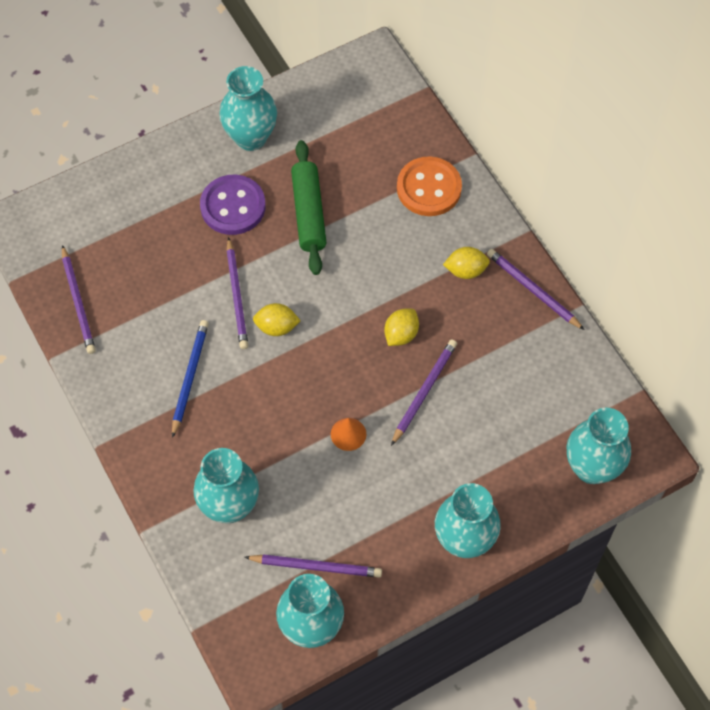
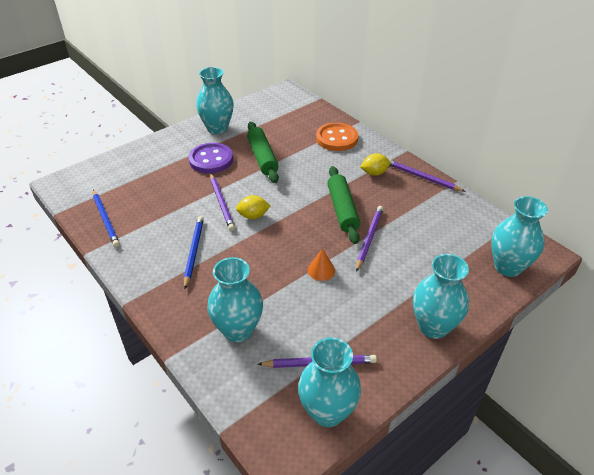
camera: 10 degrees left, 20 degrees down
(78, 302) = (106, 219): purple pencil -> blue pencil
(401, 334) = (342, 209): yellow lemon -> green rolling pin

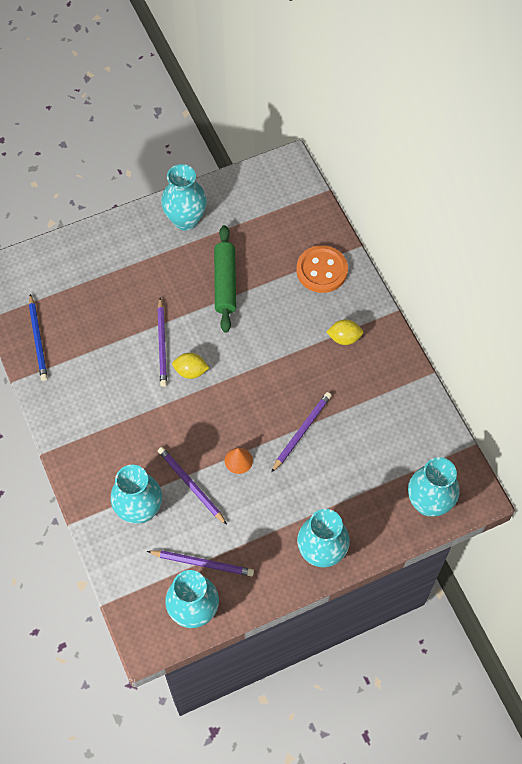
camera: 15 degrees right, 20 degrees up
(193, 252) = (118, 405): blue pencil -> none
(211, 160) = (166, 273): purple button -> none
(342, 209) = (288, 385): green rolling pin -> none
(422, 177) = (396, 358): purple pencil -> purple pencil (191, 485)

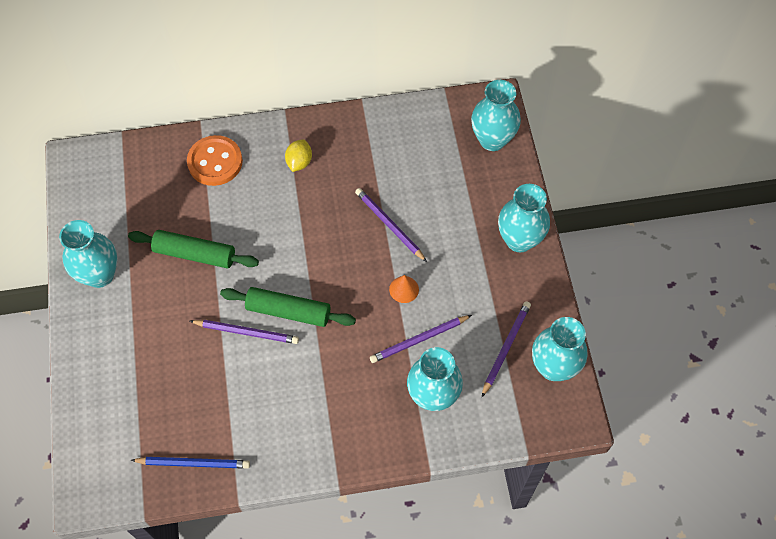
camera: 75 degrees left, 0 degrees up
(191, 371) = (288, 311): yellow lemon -> green rolling pin

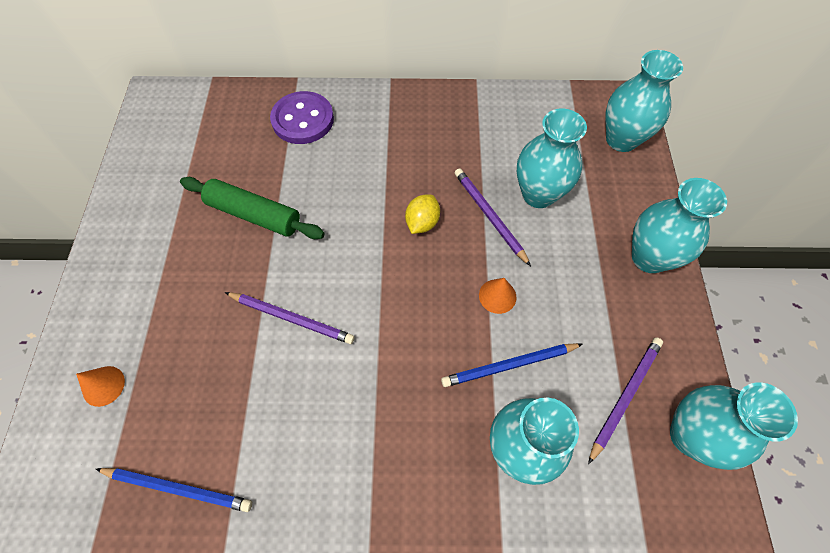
camera: 10 degrees right, 0 degrees up
(100, 275) = (139, 221): turquoise vase -> turquoise vase (538, 194)
(115, 405) = (103, 386): none -> orange cone
(215, 162) = (303, 120): orange button -> purple button
(288, 311) = (349, 300): green rolling pin -> none
(299, 162) = (396, 133): yellow lemon -> yellow lemon (422, 223)
(419, 340) = (509, 365): purple pencil -> blue pencil

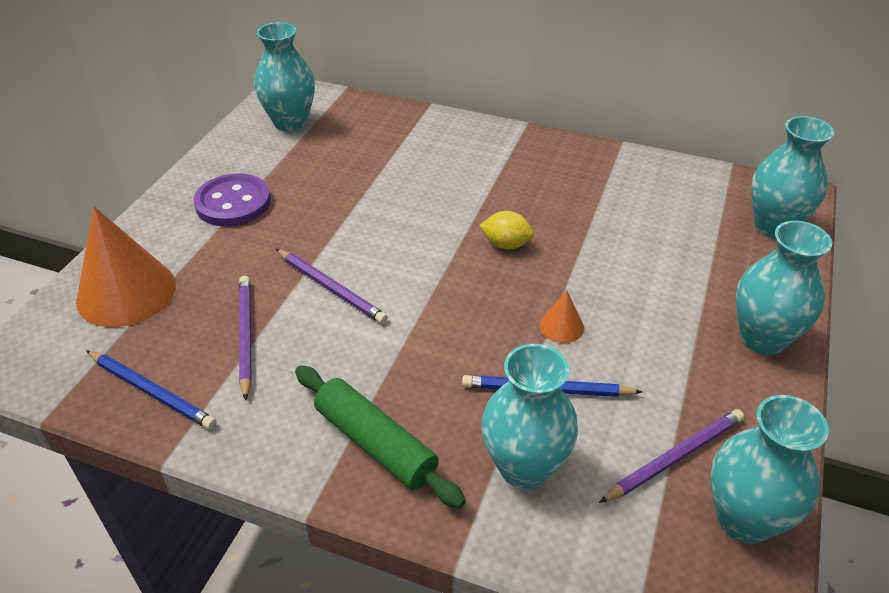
camera: 20 degrees right, 20 degrees down
(103, 386) = (126, 292): orange cone -> orange cone, size x2.25
(254, 215) = (335, 198): green rolling pin -> green rolling pin (375, 444)
(303, 120) = (420, 136): purple button -> purple button (233, 203)
(422, 223) = (506, 244): yellow lemon -> yellow lemon turned 60 degrees clockwise
(489, 216) = (584, 256): purple pencil -> purple pencil (245, 336)
(538, 194) = (650, 251): turquoise vase -> turquoise vase (290, 122)

